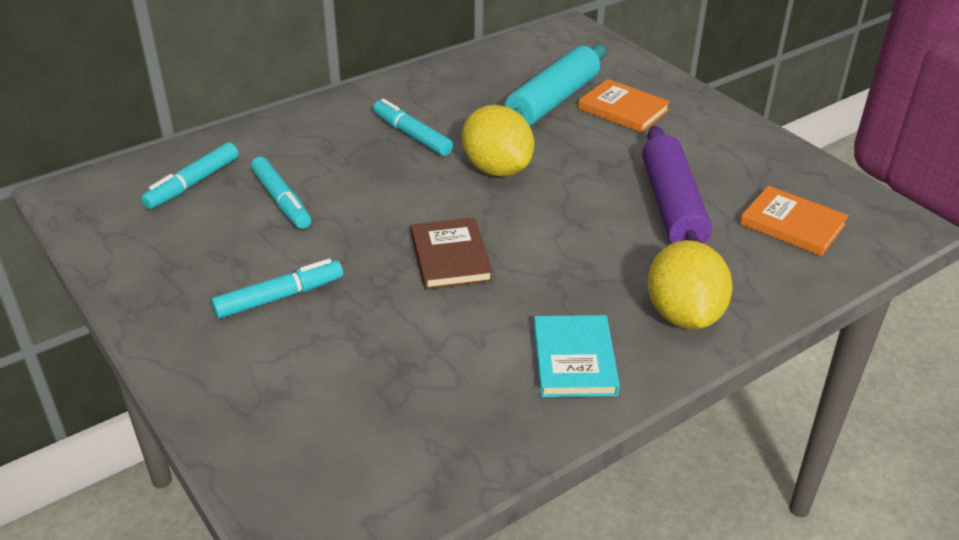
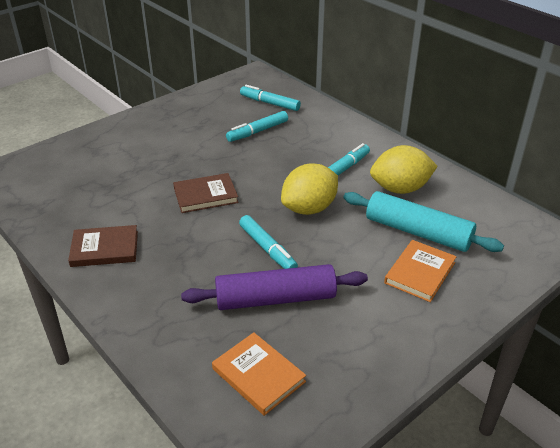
camera: 85 degrees right, 0 degrees up
(279, 297) = (169, 142): turquoise marker -> turquoise marker (267, 249)
(574, 360) = (104, 249): turquoise book -> brown book
(683, 314) = (143, 300): yellow lemon -> yellow lemon (400, 189)
(792, 224) = (258, 375): orange book -> orange book turned 75 degrees counterclockwise

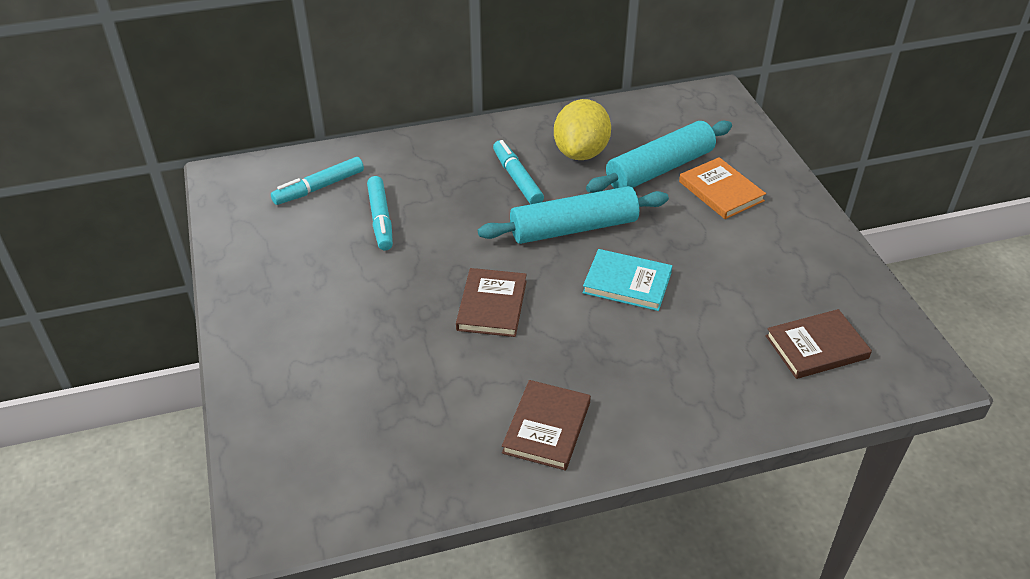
camera: 65 degrees left, 5 degrees up
(258, 375) = (816, 347): orange book -> brown book
(267, 249) = (627, 283): turquoise marker -> turquoise book
(275, 298) = (712, 301): purple rolling pin -> none
(309, 208) = (574, 228): yellow lemon -> turquoise rolling pin

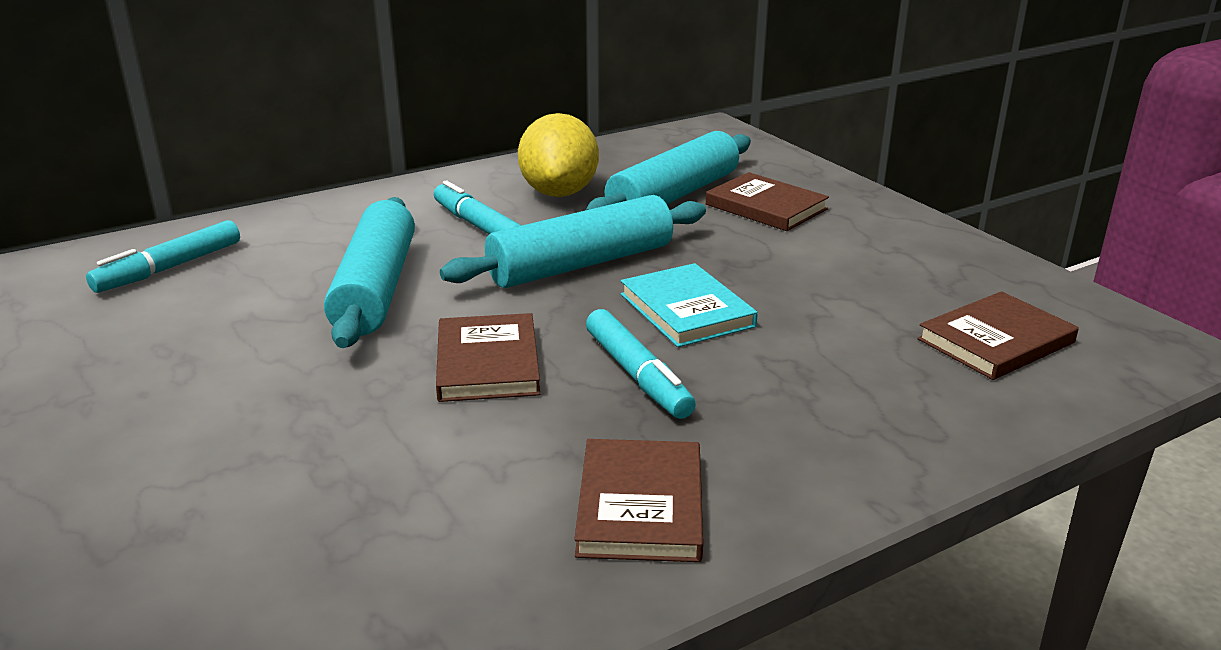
camera: 15 degrees left, 15 degrees down
(381, 219) = (278, 289): turquoise marker -> turquoise marker (637, 375)
(439, 228) = (375, 288): none -> turquoise rolling pin
(627, 283) = (686, 310): turquoise book -> turquoise book turned 60 degrees clockwise
(721, 191) = (766, 207): orange book -> brown book

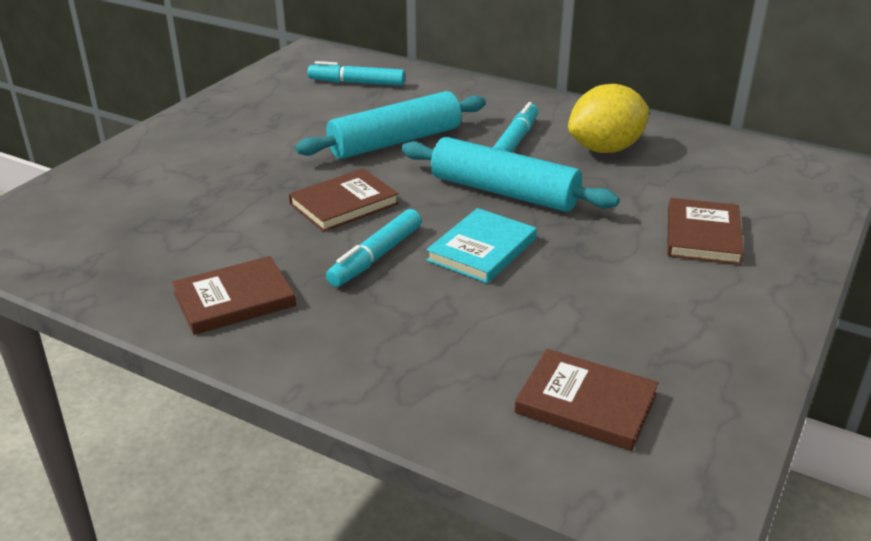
camera: 60 degrees right, 5 degrees up
(673, 196) = (665, 191): turquoise rolling pin -> none

